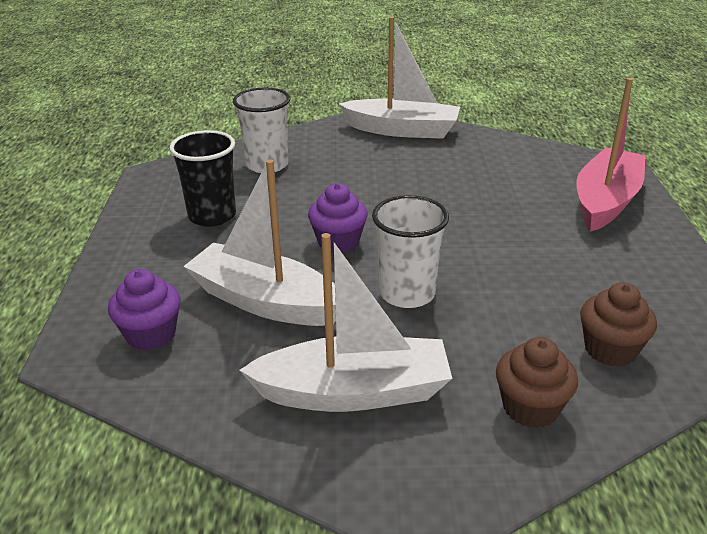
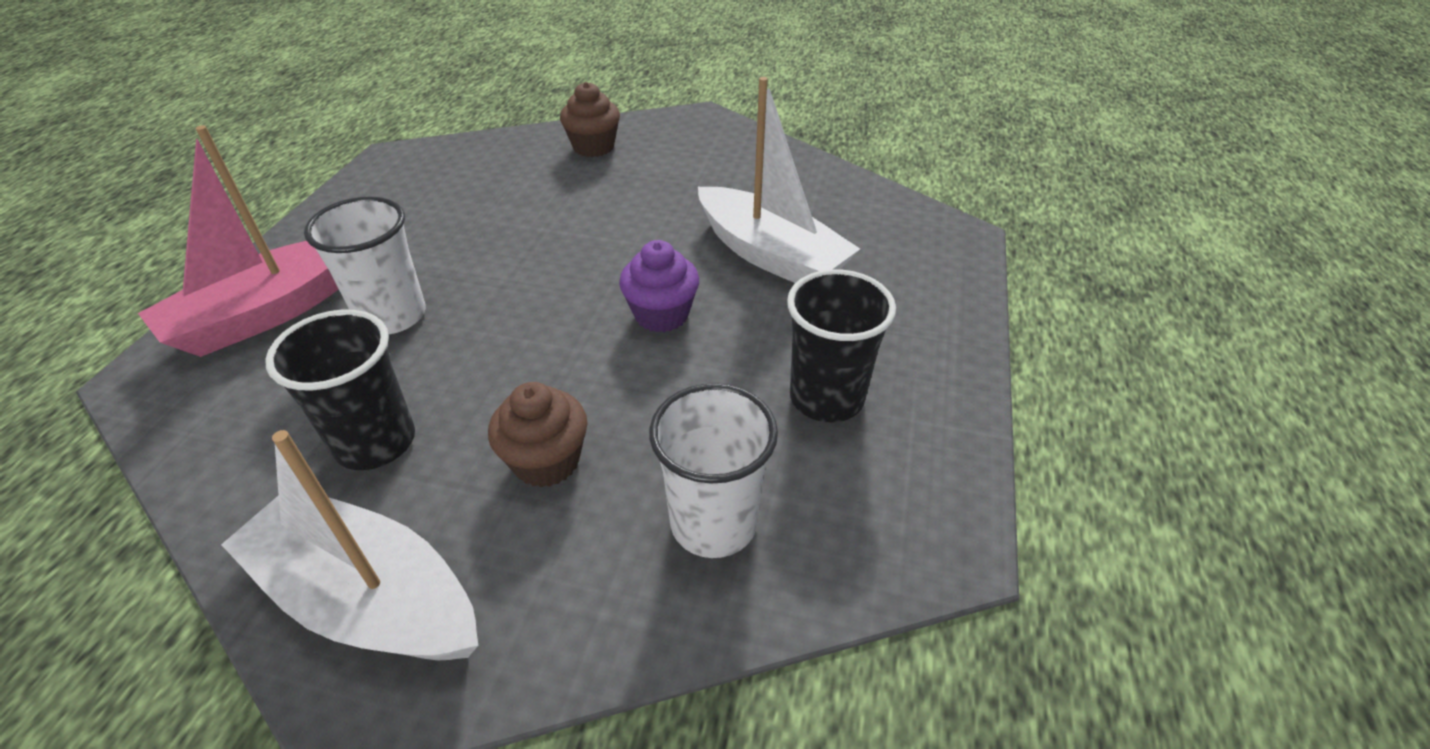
camera: 165 degrees left, 10 degrees up
(151, 334) = (888, 242): purple cupcake -> none
(353, 392) = (716, 174): white boat -> none
(407, 293) = (622, 238): white cup -> white cup (392, 316)
(456, 164) = (375, 442): none -> black cup
(610, 350) = (493, 168): brown cupcake -> brown cupcake (546, 461)

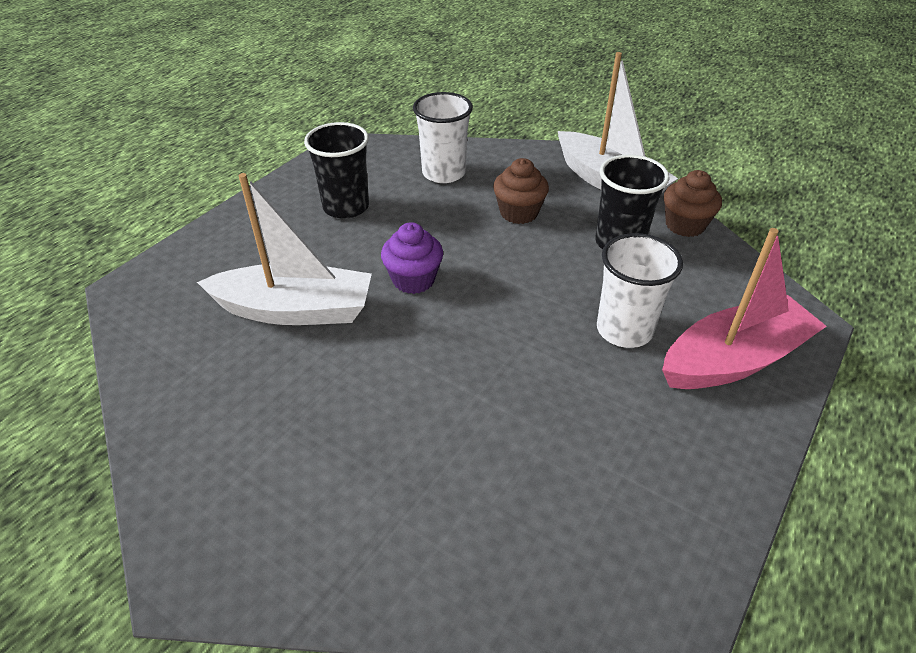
camera: 160 degrees left, 0 degrees up
(593, 147) = (377, 541): brown cupcake -> brown cupcake (685, 225)
(770, 255) = (295, 310): white boat -> white boat turned 120 degrees clockwise

